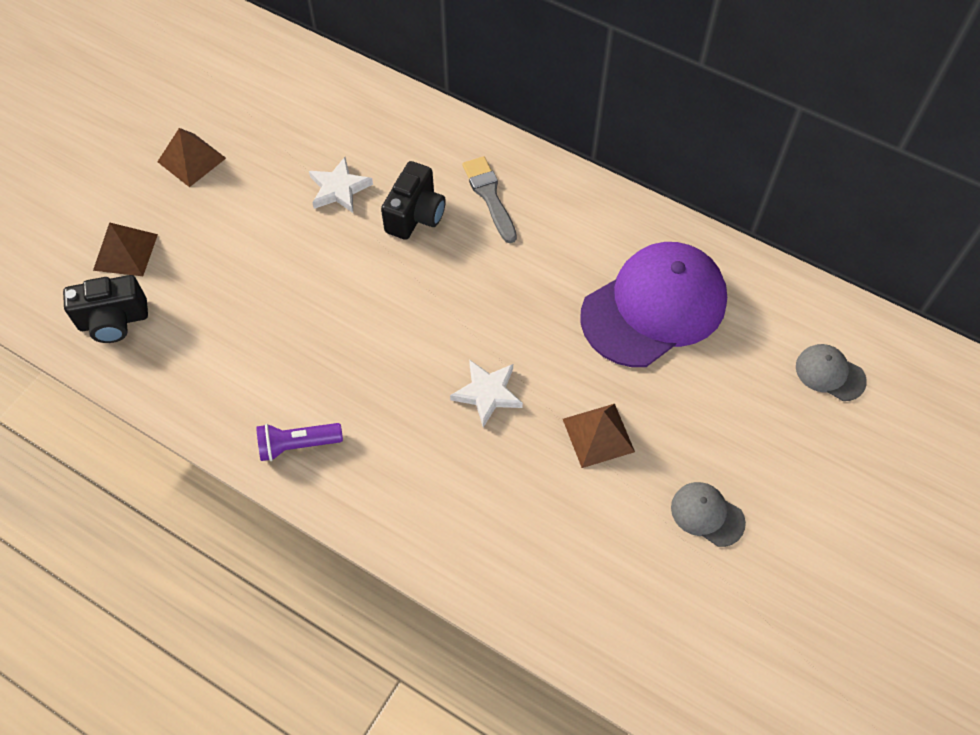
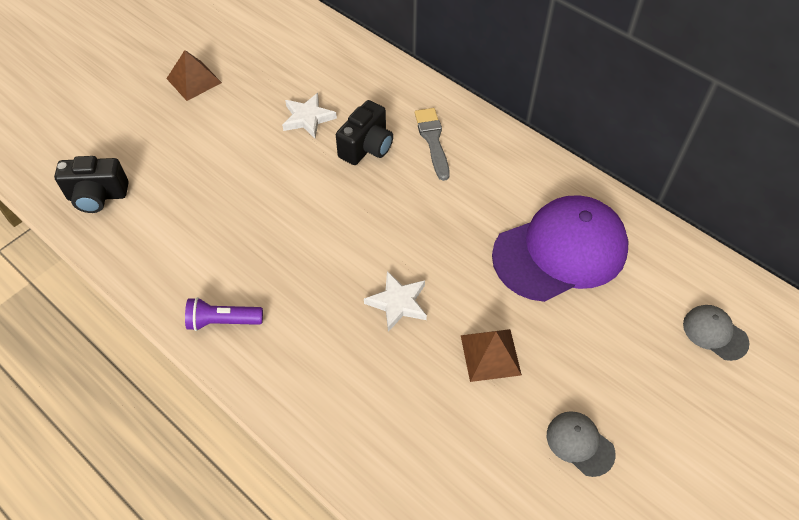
camera: 10 degrees right, 5 degrees down
(125, 252) = (122, 144): brown pyramid -> none

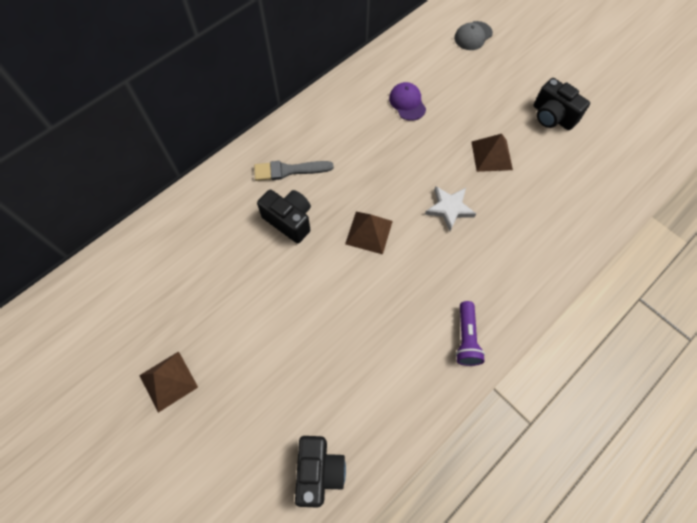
camera: 85 degrees left, 10 degrees up
(308, 118) = (245, 268): white star -> none
(357, 220) = (369, 232): none -> brown pyramid
(560, 251) = (407, 103): purple cap -> purple cap, size x0.44
(580, 443) = (552, 116): grey cap -> black camera

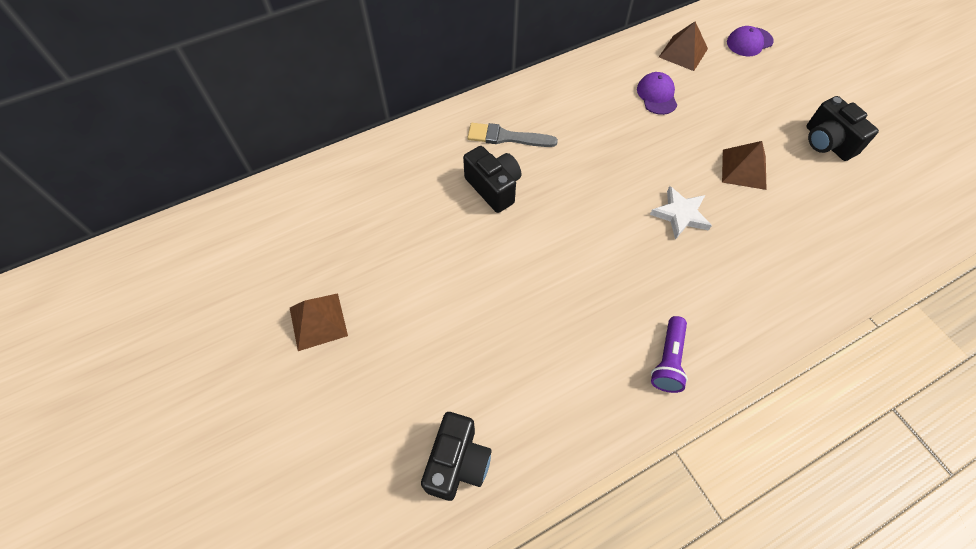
camera: 15 degrees right, 5 degrees down
(369, 232) = (580, 219): brown pyramid -> brown pyramid (683, 52)
(473, 36) = (749, 42): grey cap -> purple cap

